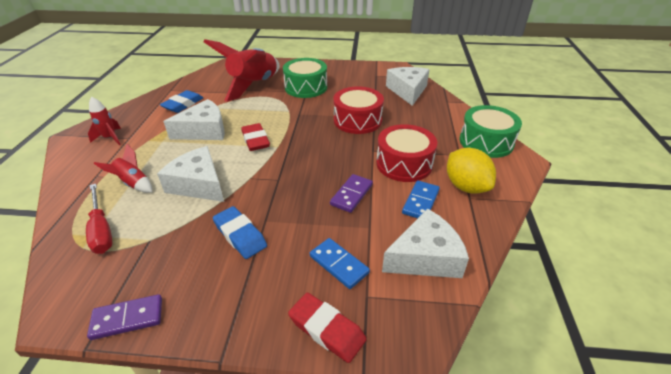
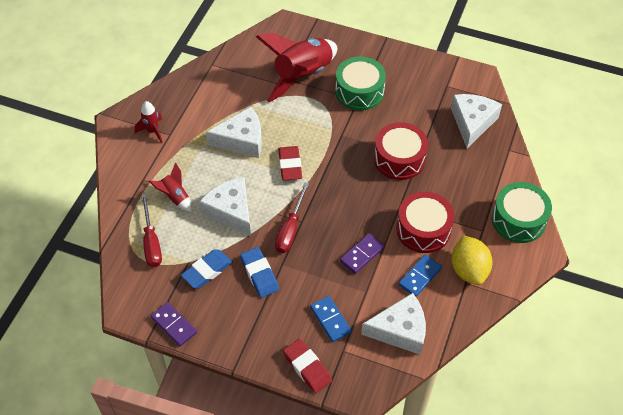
camera: 15 degrees right, 15 degrees up
(127, 318) = (174, 325): purple domino -> purple domino turned 45 degrees clockwise
(183, 104) = (224, 93): blue eraser -> blue eraser (207, 271)
(267, 188) = (290, 229): none -> red screwdriver

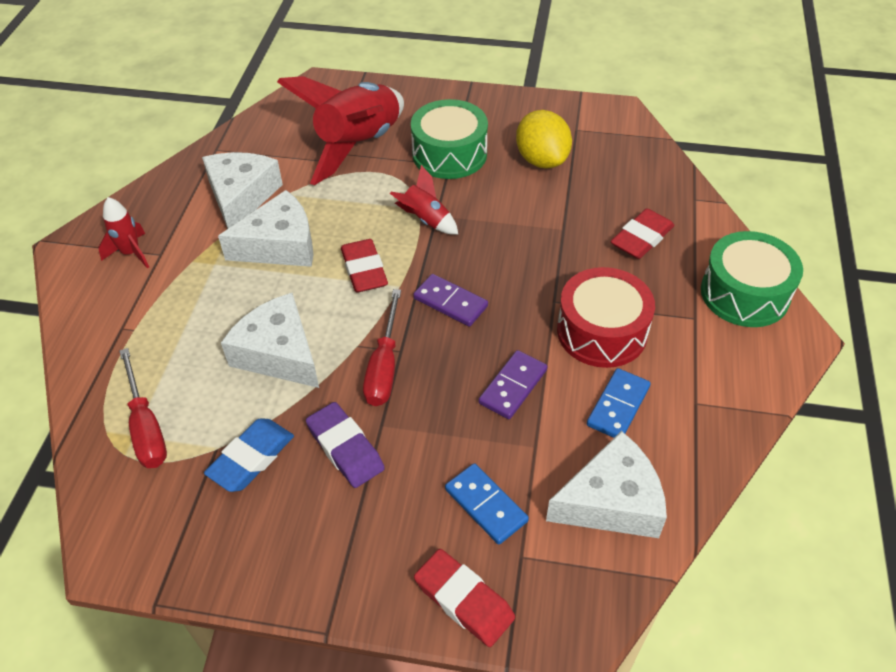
camera: 10 degrees left, 5 degrees down
(174, 325) = (202, 566): purple domino -> purple domino (450, 302)
(175, 197) = (180, 347): red rocket -> red rocket (426, 220)
(259, 274) = (345, 448): blue eraser -> purple eraser
(399, 159) = (534, 235): red drum -> none
(466, 172) = (641, 238): none -> red eraser
(469, 270) = (694, 381): yellow lemon -> yellow lemon (542, 160)
(472, 122) = (628, 171): white cheese -> white cheese (241, 197)

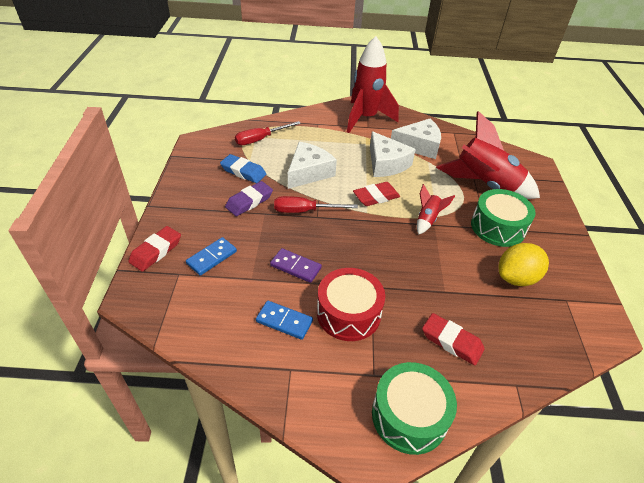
camera: 80 degrees right, 5 degrees down
(131, 253) = (366, 118): red rocket -> red rocket, size x2.17
(450, 302) = (358, 235): purple domino -> none
(611, 501) = (211, 316): white cheese -> none

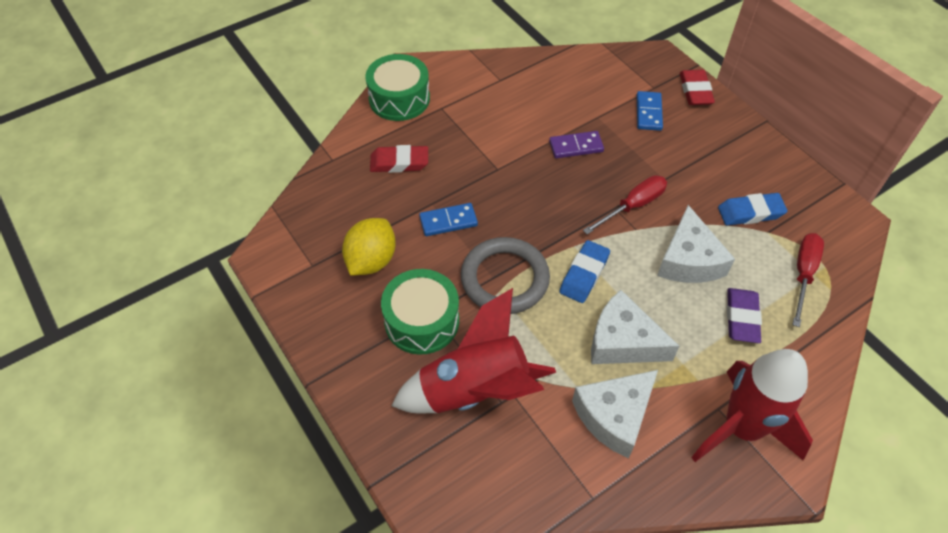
camera: 145 degrees right, 10 degrees up
(249, 201) = (694, 181): purple eraser -> purple eraser (741, 318)
(284, 321) = (537, 103): blue domino -> blue domino (448, 221)
(348, 313) = (496, 136): red drum -> none
(376, 197) = (584, 274): red eraser -> blue eraser
(427, 220) = (504, 279): red rocket -> grey ring

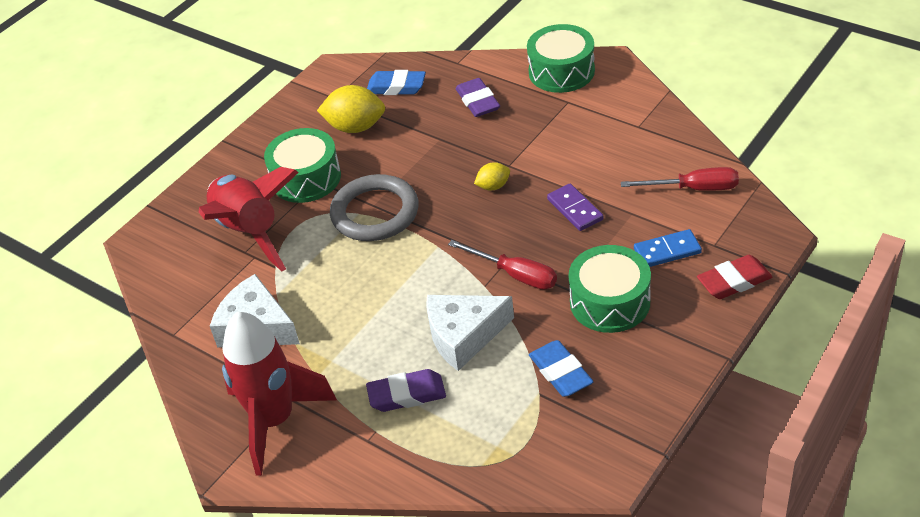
camera: 75 degrees right, 10 degrees down
(399, 162) = (478, 101): red eraser -> purple eraser
(448, 221) = (424, 156): blue domino -> none
(518, 187) = (493, 186): none -> yellow lemon
(584, 274) = (406, 263): blue eraser -> blue eraser (396, 87)
(622, 341) = (339, 311): white cheese -> none
(688, 161) = (610, 302): none -> green drum
(803, 274) = (492, 436): red screwdriver -> red screwdriver (694, 188)

